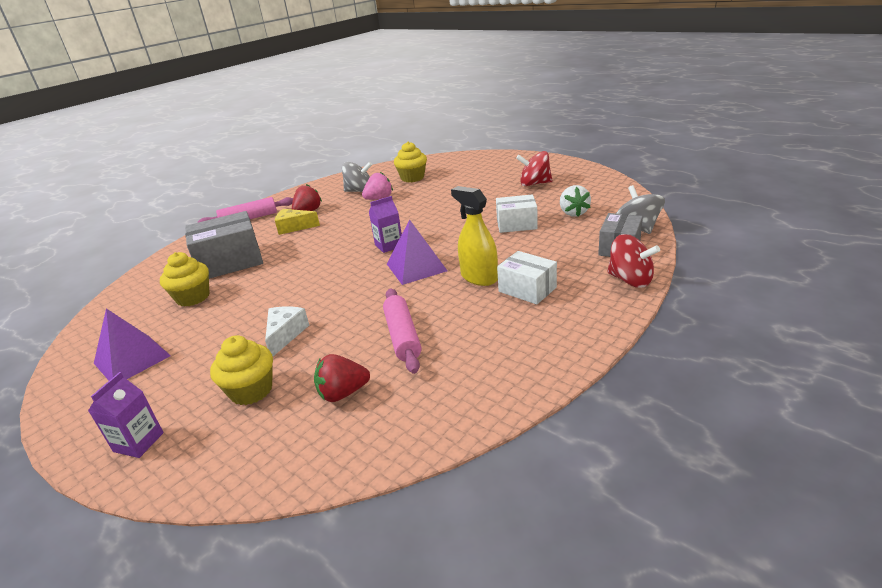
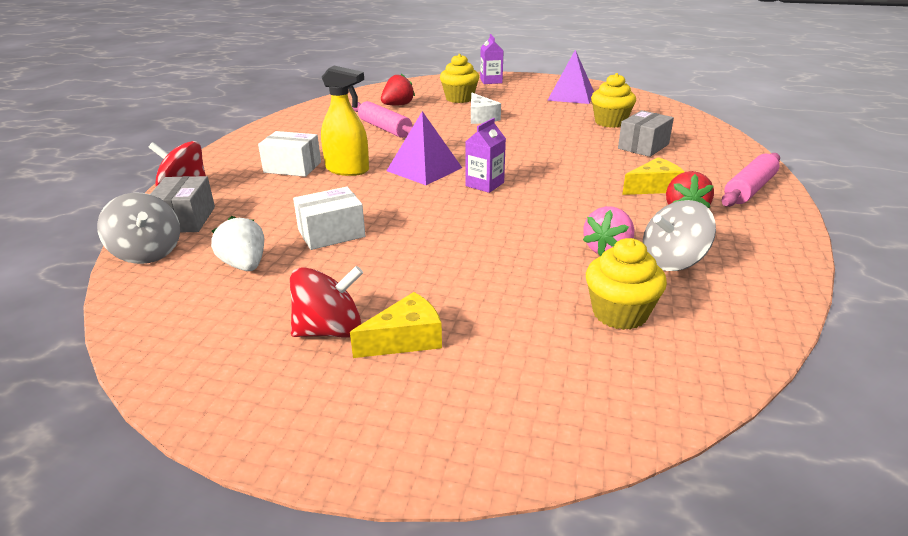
camera: 150 degrees right, 0 degrees up
(230, 262) = (643, 146): grey box -> grey box, size x0.63
(504, 178) = (405, 339): none -> yellow cheese

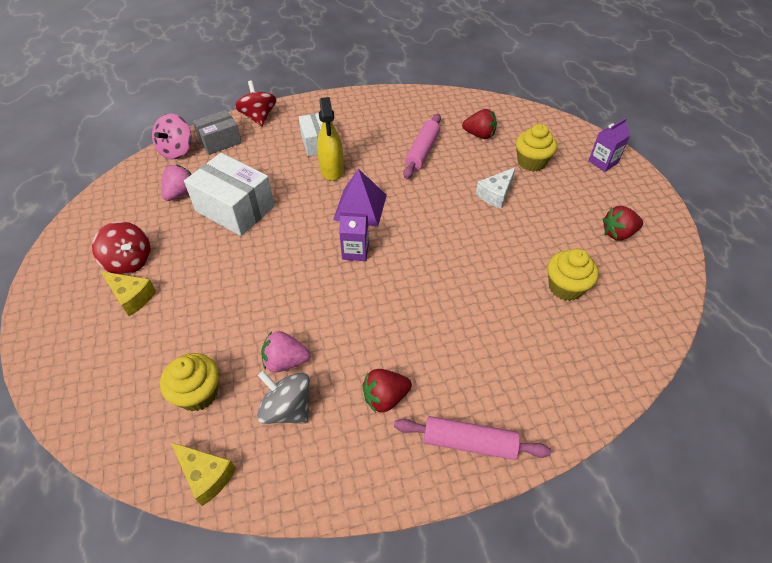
camera: 60 degrees right, 20 degrees up
(147, 253) = (177, 150): grey spinning top -> pink spinning top
(244, 265) = (181, 193): white strawberry -> pink strawberry
(331, 233) = (235, 208): white box -> white box, size x1.60
(571, 96) = (618, 233): purple pyramid -> red strawberry
(643, 146) = (518, 331): grey box -> none
(653, 187) = (422, 363): yellow cheese -> yellow cheese (206, 475)

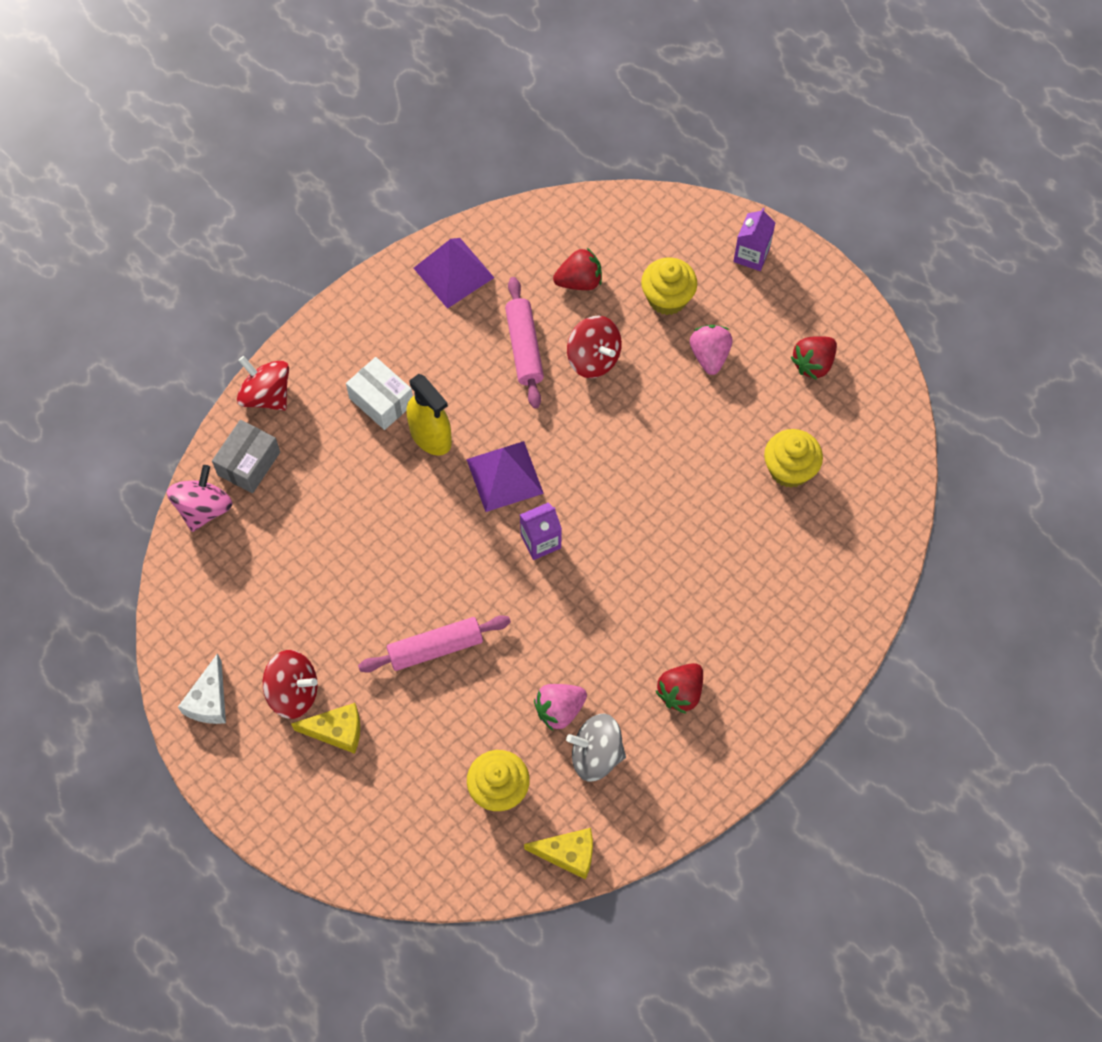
camera: 30 degrees left, 15 degrees up
(177, 150) = (204, 508): pink spinning top -> pink spinning top turned 150 degrees counterclockwise
(181, 193) = (269, 570): pink strawberry -> pink strawberry (709, 356)
(235, 208) = (356, 557): white box -> none
(407, 106) = (454, 272): none -> purple pyramid
(462, 172) = (593, 358): none -> red spinning top
(469, 442) = (781, 692): pink rolling pin -> pink rolling pin (435, 648)
(495, 194) = (651, 373): white cheese -> white cheese (209, 700)

